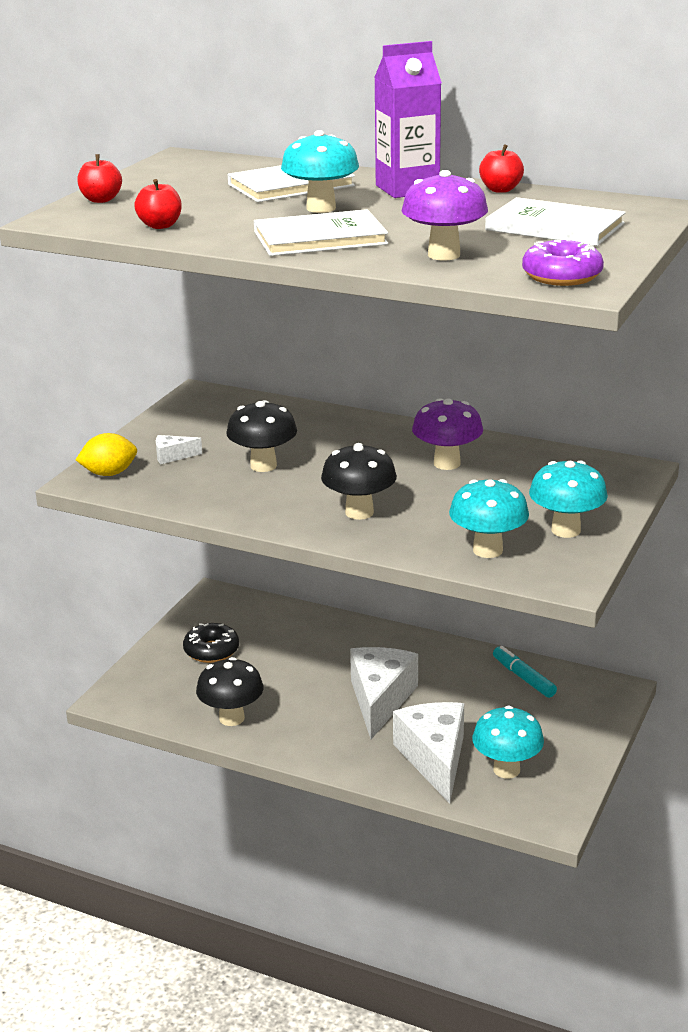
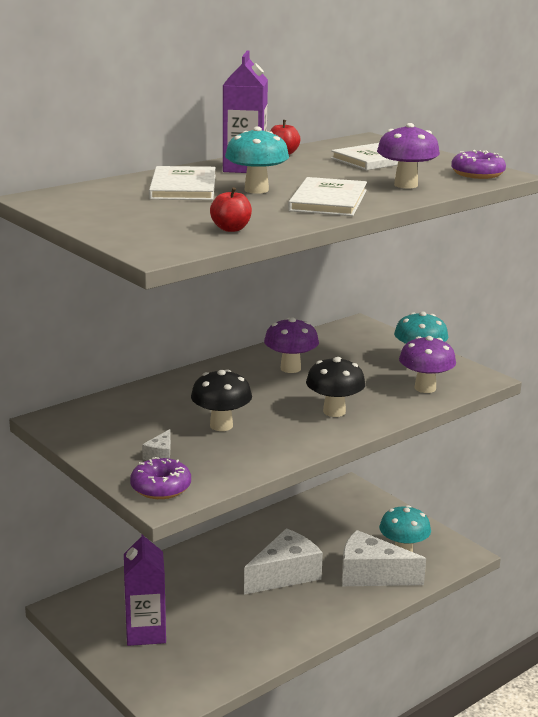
camera: 65 degrees left, 5 degrees down
(101, 200) = (123, 234): red apple -> none
(109, 473) = (161, 487): yellow lemon -> purple donut
(211, 651) = (146, 632): black donut -> purple carton
(232, 718) = (250, 648): black mushroom -> none
(380, 700) = (285, 575): white cheese -> white cheese turned 105 degrees clockwise
(487, 550) = (425, 388): turquoise mushroom -> purple mushroom
(523, 677) = (309, 512): turquoise marker -> none

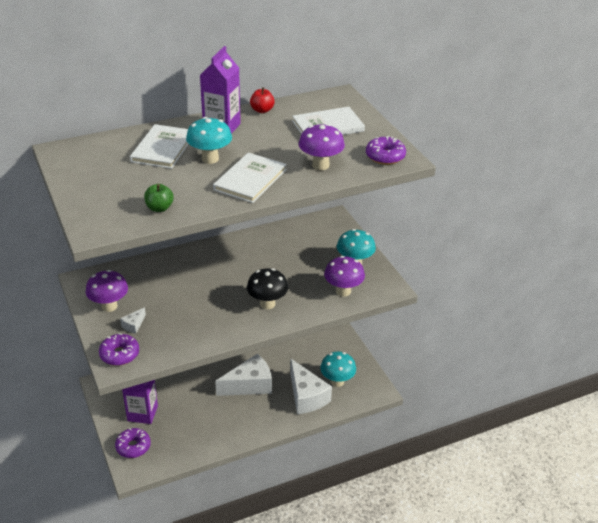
camera: 15 degrees right, 15 degrees up
(153, 675) = (133, 447): none -> purple donut
(221, 425) = (186, 304): black mushroom -> none
(231, 229) = (159, 208): red apple -> green apple
(290, 368) = (261, 256): purple mushroom -> purple mushroom (109, 306)
(371, 575) = (306, 396): white cheese -> white cheese turned 150 degrees counterclockwise

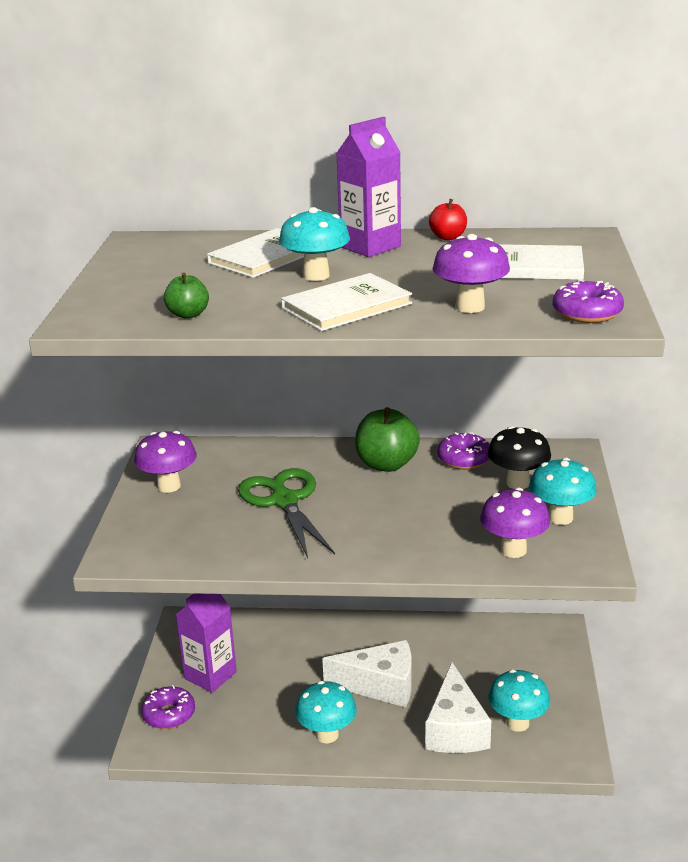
camera: 30 degrees right, 10 degrees down
(119, 354) = (133, 545): purple donut -> purple donut (464, 459)
(134, 325) = (180, 516): white cheese -> none
(191, 296) = (284, 500): none -> green scissors
(235, 254) = (386, 464): none -> green apple
(237, 425) = (327, 735): none -> turquoise mushroom
(267, 304) = (383, 537): black mushroom -> black mushroom (517, 483)

